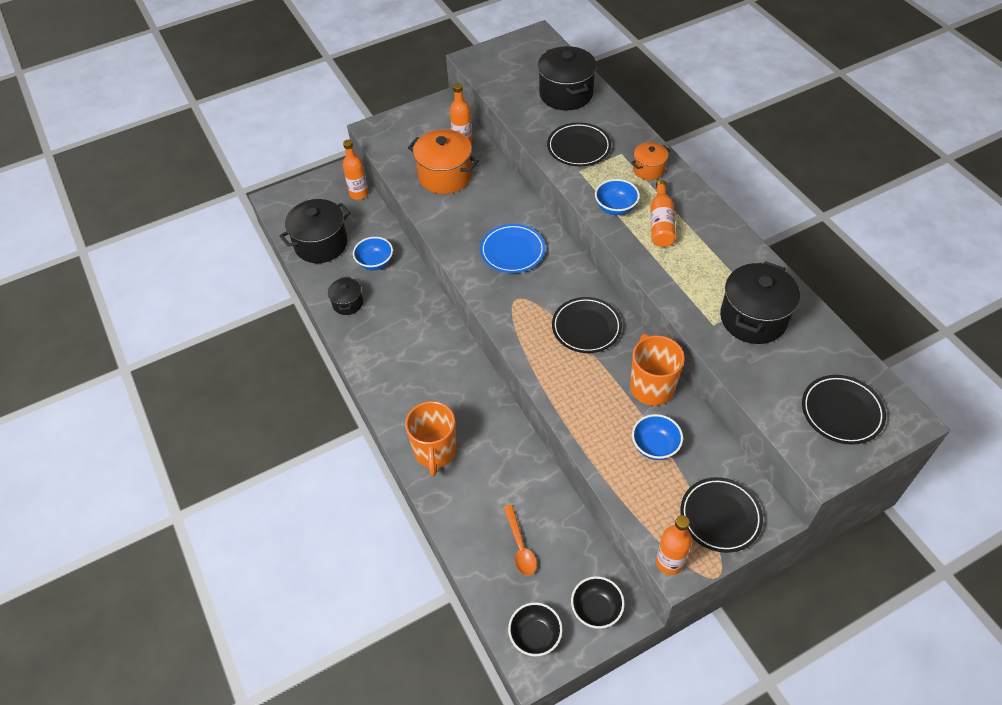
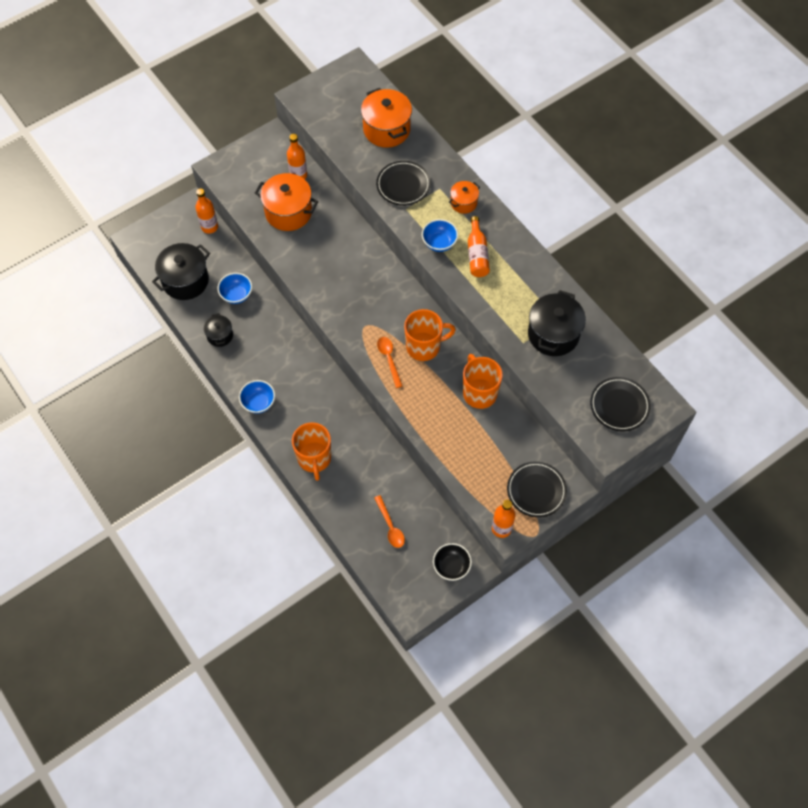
camera: 10 degrees left, 10 degrees up
(512, 251) = (356, 282): blue plate -> none
(535, 636) = (409, 590): black bowl -> none
(541, 338) = (389, 359): none -> orange spoon
(566, 94) = (386, 129): black pot -> orange pot
(586, 327) = (424, 346): black plate -> orange mug
(655, 446) = (485, 441): blue bowl -> blue bowl (258, 403)

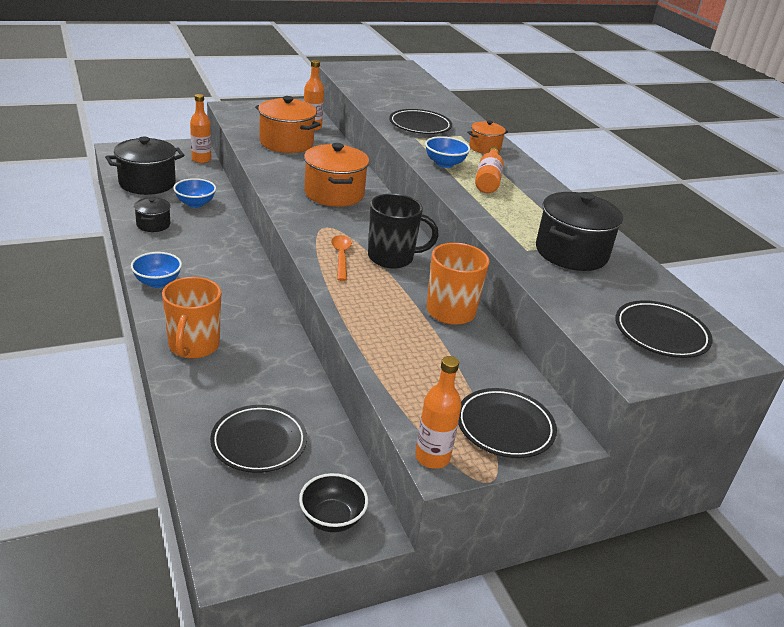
camera: 10 degrees right, 30 degrees down
(386, 129) = (418, 97): orange pot -> orange pot (334, 194)
(390, 526) = (259, 442): orange spoon -> black plate
(424, 346) = (392, 258): orange mug -> black mug

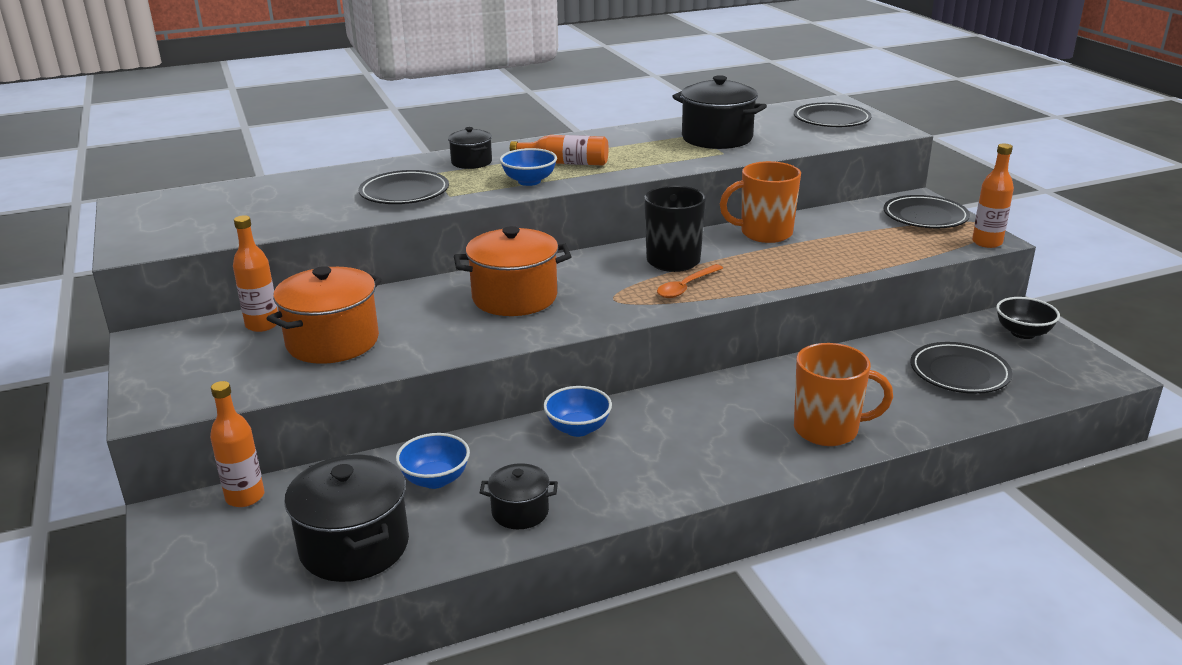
camera: 85 degrees left, 5 degrees down
(157, 282) = (695, 479): blue bowl -> blue bowl (578, 428)
(341, 257) = (686, 287): orange spoon -> orange spoon turned 45 degrees counterclockwise
(484, 148) = (471, 162): orange pot -> black pot

